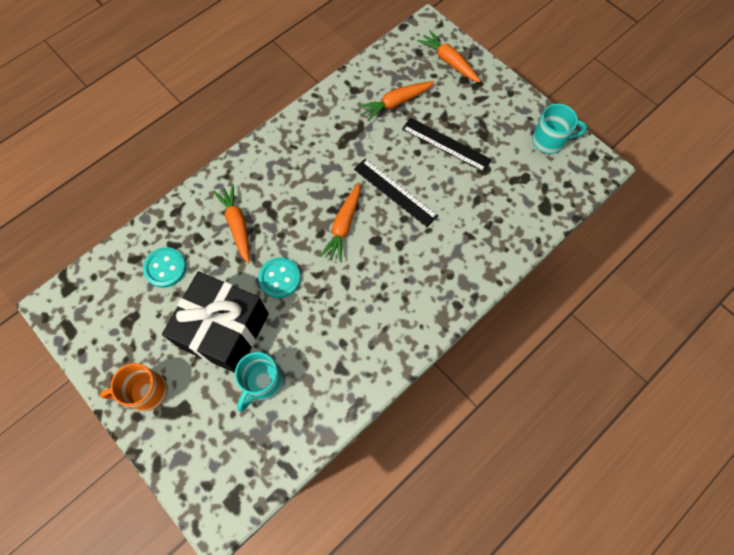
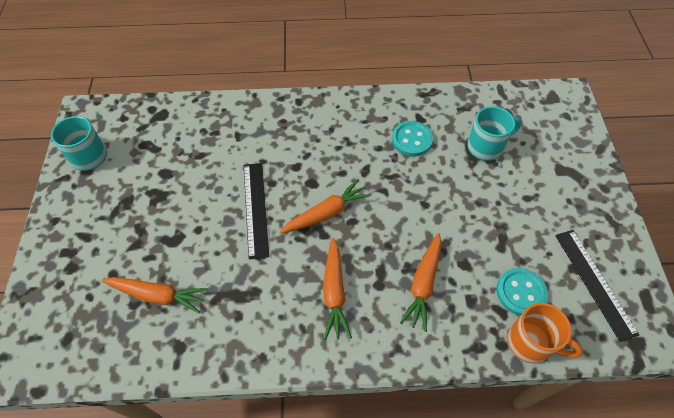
camera: 140 degrees left, 10 degrees down
(147, 392) = (588, 199): orange mug -> orange mug (531, 343)
(224, 330) = (494, 201): black gift -> none
(279, 278) = (418, 209): turquoise button -> turquoise button (411, 140)
(446, 144) = (167, 217): black ruler -> black ruler (594, 282)
(449, 61) = (56, 300): orange carrot -> orange carrot (334, 293)

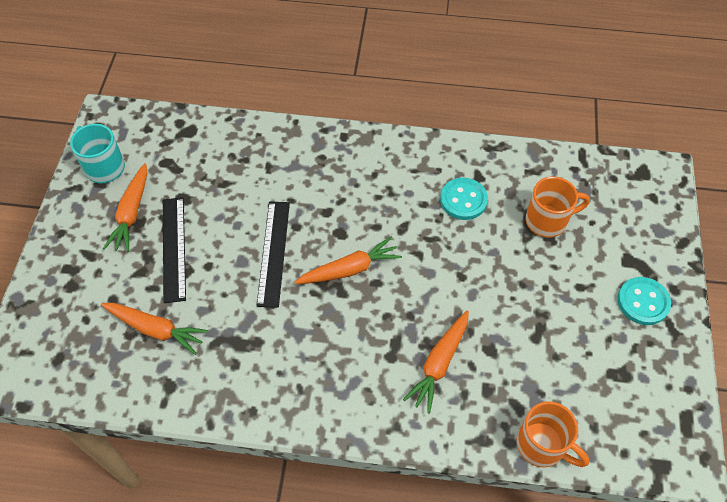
camera: 10 degrees right, 0 degrees up
(334, 293) = (341, 357): orange carrot -> orange carrot (131, 213)
(486, 147) = (547, 221): turquoise mug -> orange mug
(520, 292) = (545, 390): turquoise button -> turquoise button (643, 302)
(594, 282) = (632, 393): black ruler -> black ruler (174, 248)

